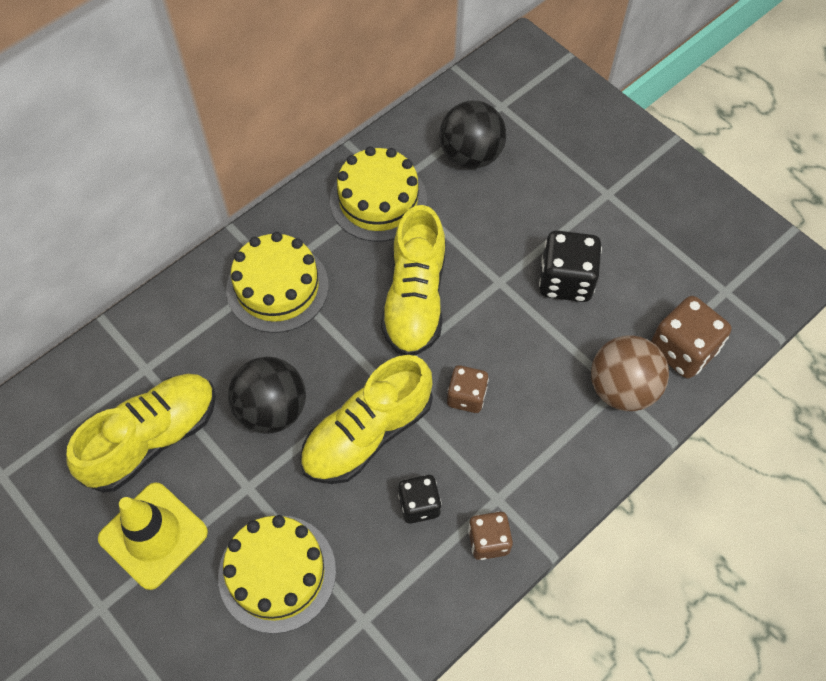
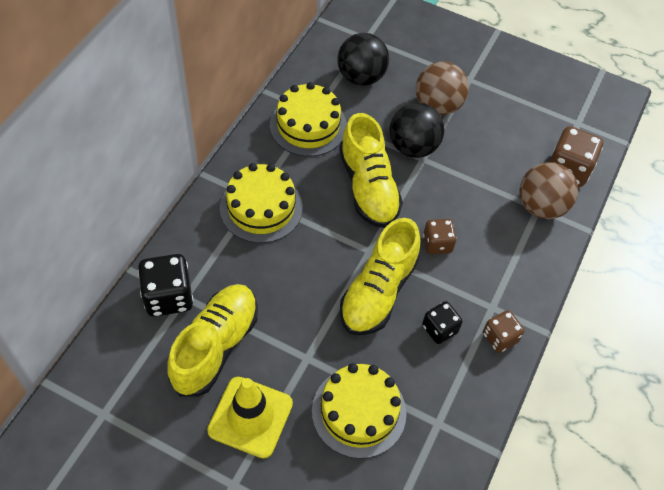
camera: 25 degrees left, 5 degrees down
(272, 409) = (299, 296): black ball -> black ball (413, 147)
(550, 218) = (438, 106): none -> brown ball
(566, 280) = (468, 145): black dice -> black dice (168, 297)

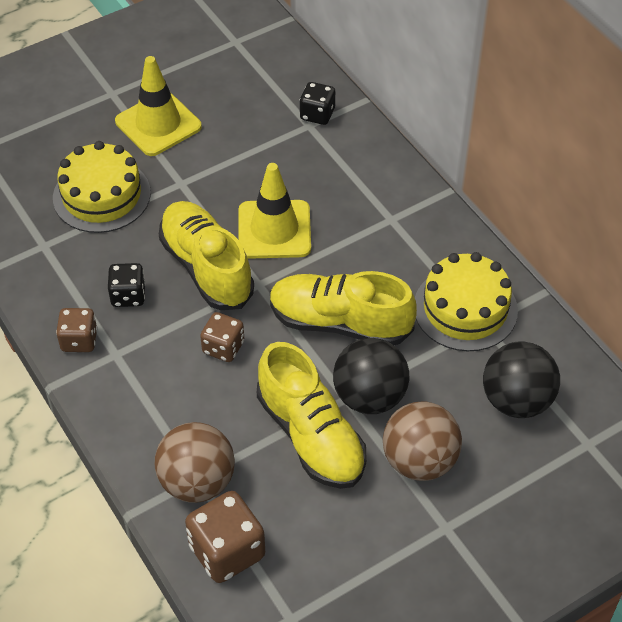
camera: 125 degrees right, 5 degrees down
(168, 297) = (317, 114): black dice -> black dice, size x0.63
(216, 346) = (242, 127): yellow shoe -> yellow shoe (311, 436)
(261, 208) = (374, 219): yellow cake -> none
(313, 266) = (274, 230): none -> yellow traffic cone

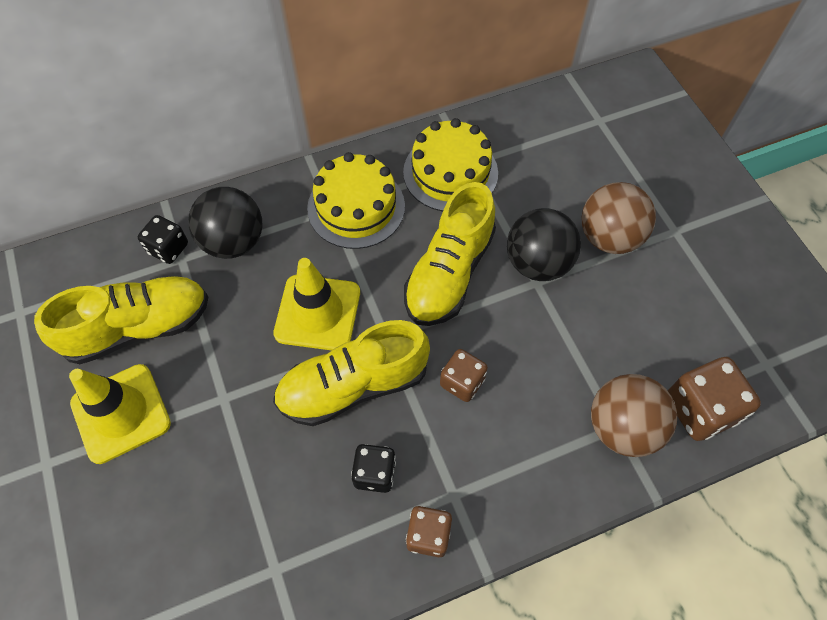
camera: 80 degrees left, 10 degrees up
(101, 195) = (214, 491): yellow cake -> yellow cake (356, 207)
(311, 436) = (576, 318): yellow shoe -> yellow shoe (139, 327)
(516, 400) = (553, 157): black ball -> black ball (234, 242)

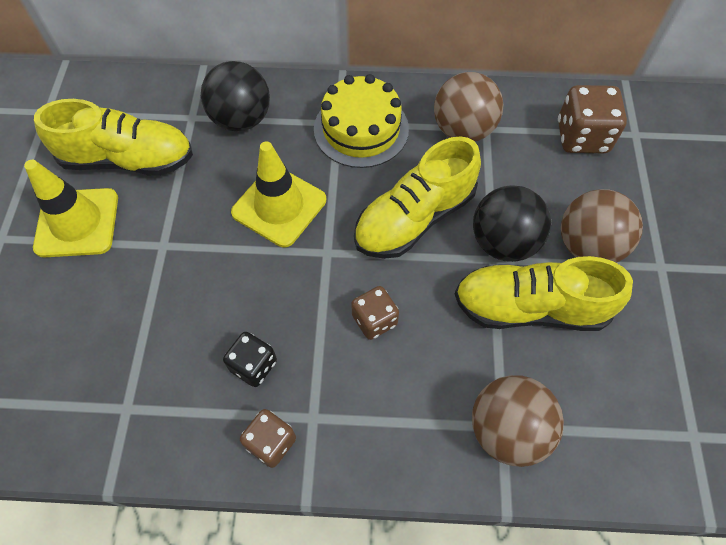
camera: 25 degrees right, 0 degrees up
(168, 248) = (186, 105): black dice -> none
(353, 385) = (275, 281): yellow shoe -> yellow shoe (530, 307)
(450, 172) = (463, 130): yellow cake -> brown ball
(699, 409) = (597, 448): brown dice -> brown dice (582, 137)

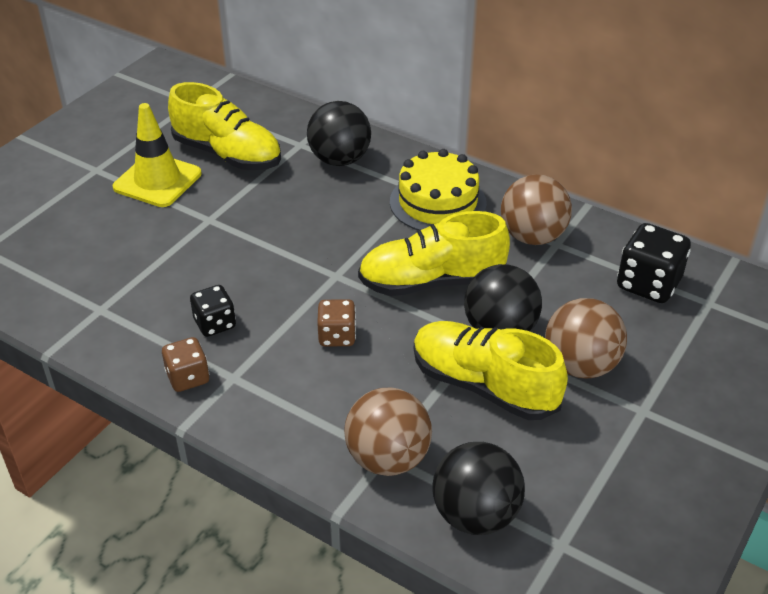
camera: 30 degrees right, 20 degrees down
(279, 206) = (322, 229): yellow traffic cone -> none
(582, 137) = (648, 284): brown dice -> black dice
(614, 446) = (475, 514): none -> black ball

